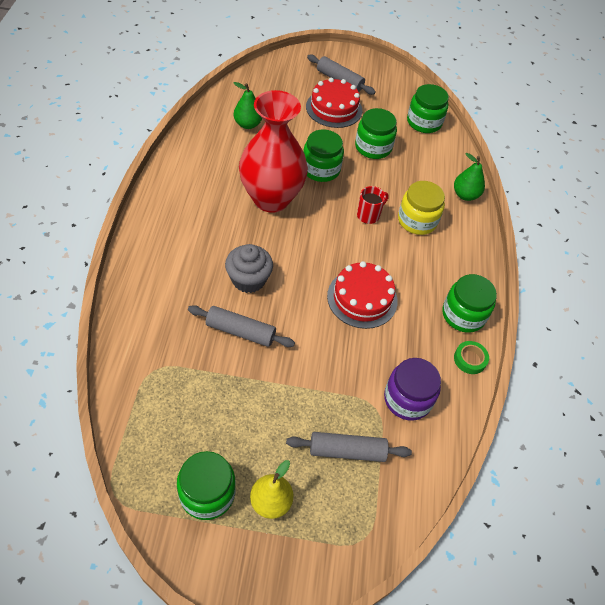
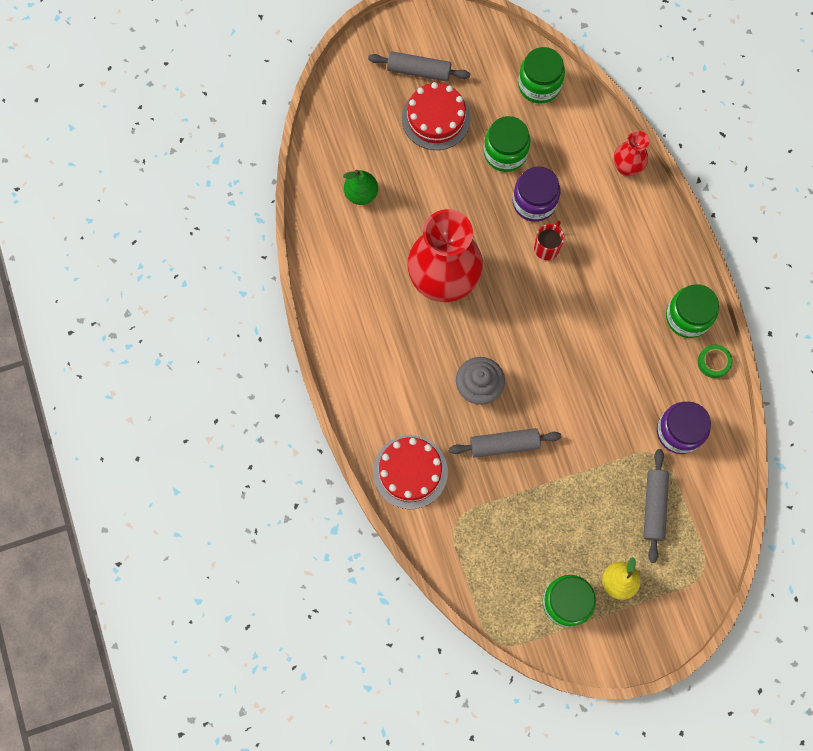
camera: 20 degrees left, 20 degrees up
(321, 169) = (469, 214): green jar -> none
(347, 451) = (654, 506): grey rolling pin -> grey rolling pin turned 60 degrees counterclockwise
(362, 298) = (590, 350): red cake -> red cake (410, 472)
(377, 184) = (534, 202): none -> purple jar
(417, 220) = (595, 228): yellow jar -> none
(465, 195) = (626, 167): green pear -> red vase

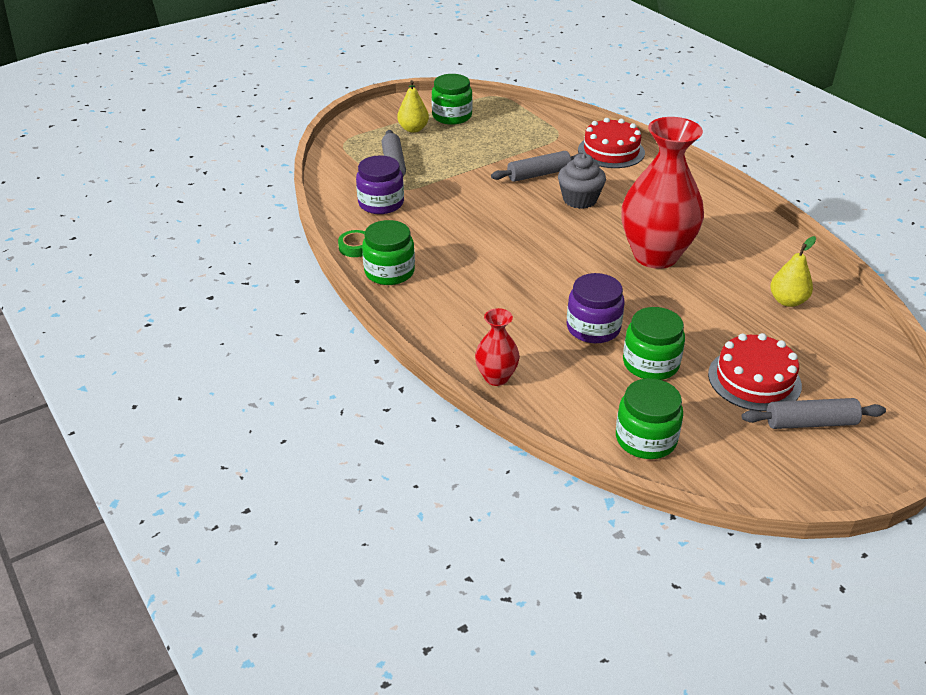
camera: 165 degrees right, 35 degrees down
(361, 194) = (787, 301): green pear -> yellow pear
(547, 247) = (560, 295): red mug -> none

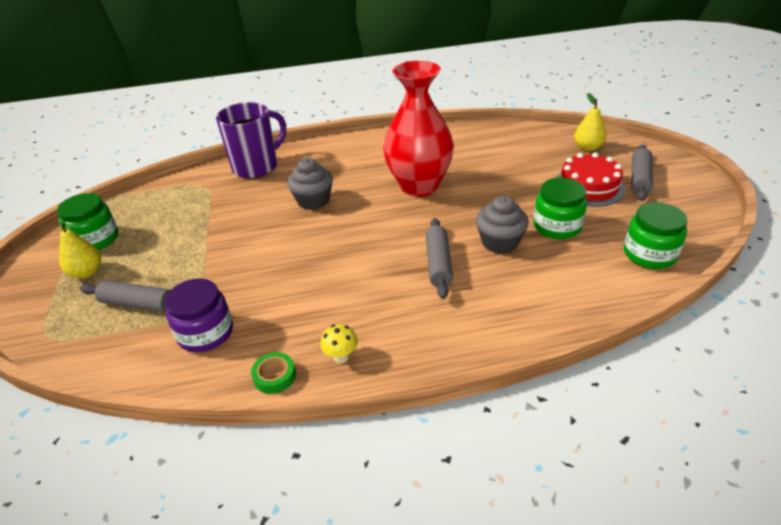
camera: 65 degrees left, 0 degrees up
(389, 272) = (341, 357): green jar -> yellow mushroom
(496, 377) = (551, 319): red vase -> none
(539, 174) = (254, 212): grey rolling pin -> grey rolling pin (438, 263)
(593, 328) = (500, 242): purple jar -> grey cupcake
(611, 151) = (257, 166): red cake -> purple mug
(787, 301) = (504, 149): yellow pear -> yellow pear (587, 147)

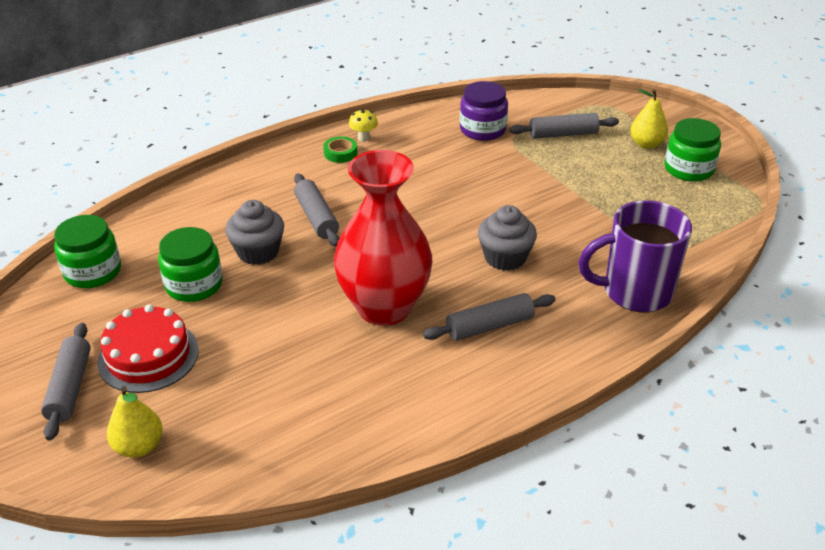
camera: 155 degrees right, 0 degrees up
(257, 166) = (634, 292): purple mug -> purple mug turned 60 degrees clockwise
(274, 376) = (404, 120): green tape -> green tape (340, 153)
(360, 165) = (489, 326): none -> grey rolling pin

